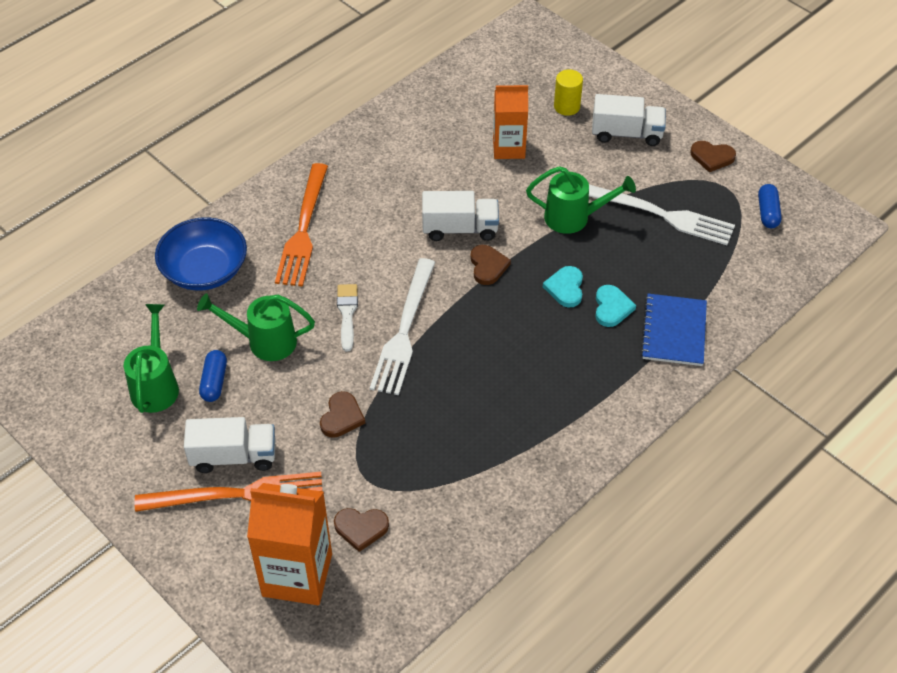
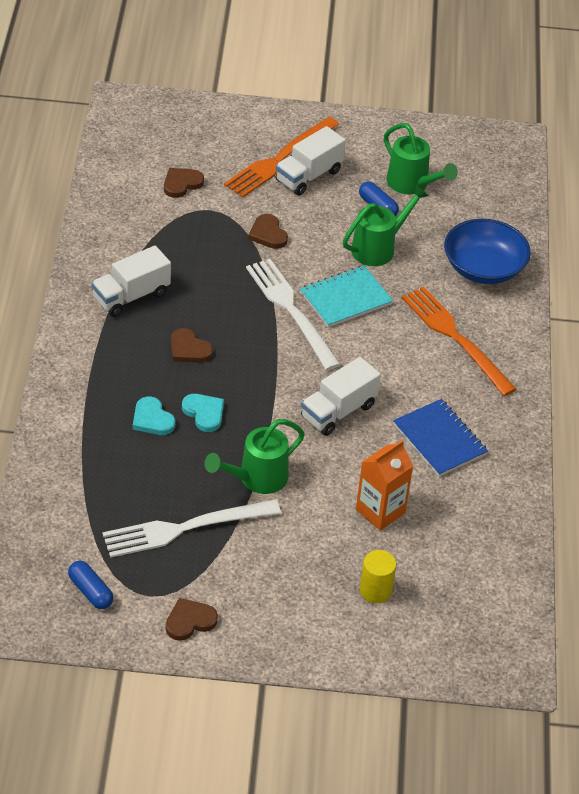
camera: 135 degrees right, 5 degrees down
(297, 575) = (193, 143): orange carton -> none
(347, 313) = (345, 298): white brush -> turquoise notebook
(488, 266) = (283, 394): brown heart -> brown heart (189, 349)
(626, 134) = (292, 596): white truck -> white truck (131, 296)
(673, 331) = (86, 429): blue notebook -> blue notebook (439, 439)

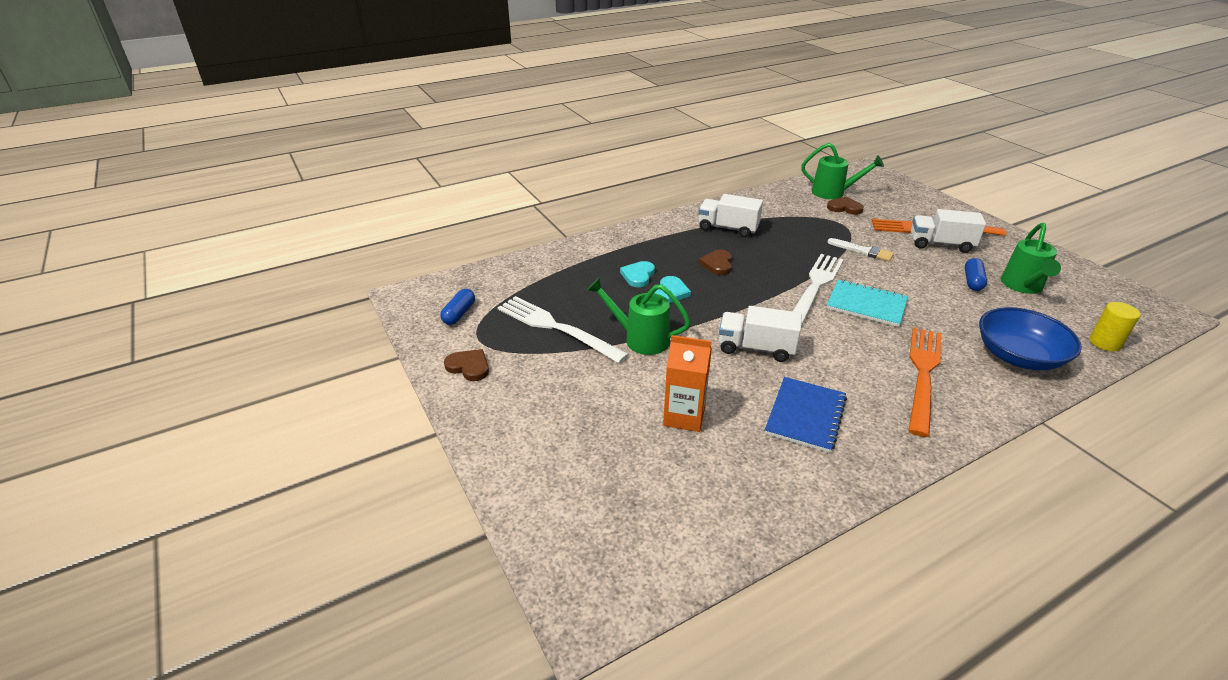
camera: 60 degrees right, 10 degrees down
(268, 234) = (863, 251): brown heart -> white brush
(375, 590) = (594, 453): yellow cylinder -> yellow cylinder (1105, 343)
(378, 248) = (937, 298): green watering can -> green watering can (833, 193)

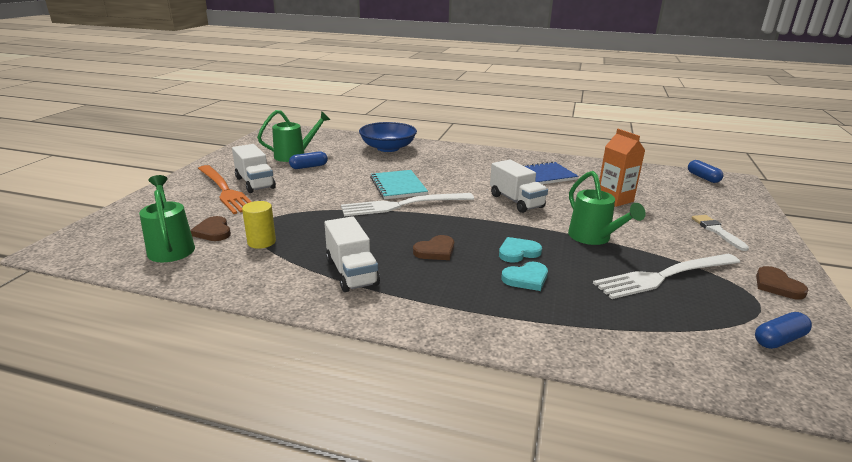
camera: 135 degrees left, 10 degrees down
(556, 328) = (664, 276): white fork -> white fork turned 75 degrees clockwise
(636, 579) = (703, 177): none -> blue capsule
(863, 251) = (309, 204): white brush -> white brush (717, 231)
(923, 374) = (449, 161): orange fork -> none
(1105, 343) = (339, 136): yellow cylinder -> yellow cylinder (261, 242)

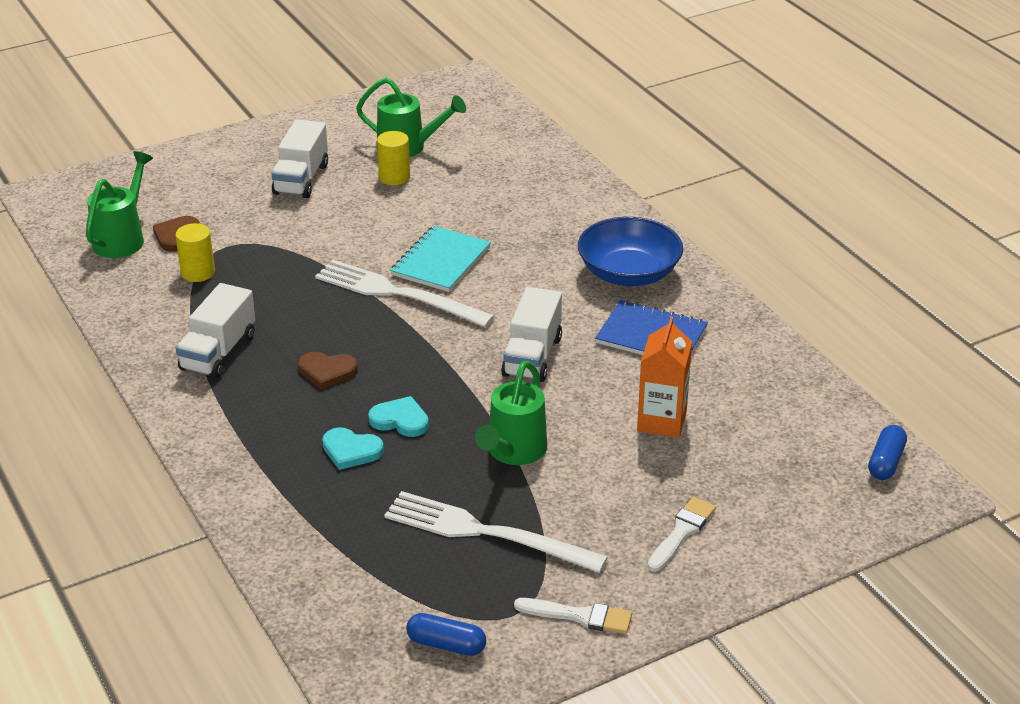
camera: 45 degrees right, 10 degrees up
(225, 190) = (258, 177): orange fork -> none
(309, 167) = (394, 177): blue capsule -> yellow cylinder
(388, 148) = (543, 184): blue bowl -> blue bowl (628, 273)
(777, 285) = (580, 616): brown heart -> white brush

